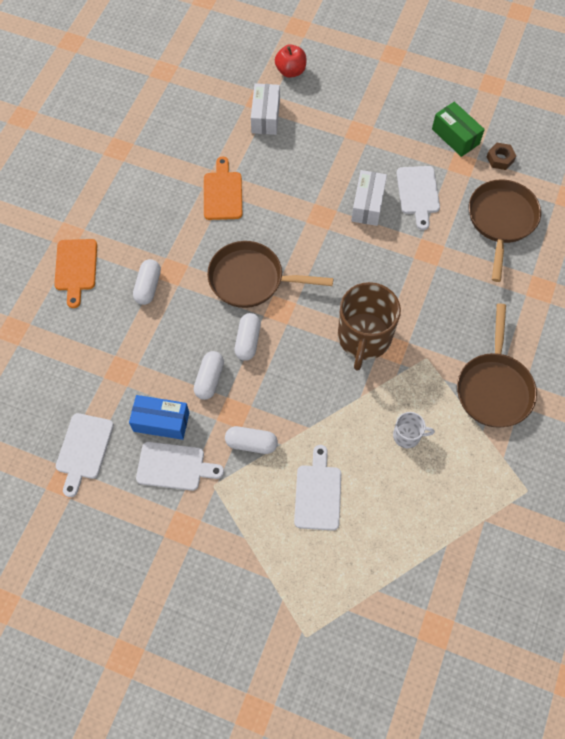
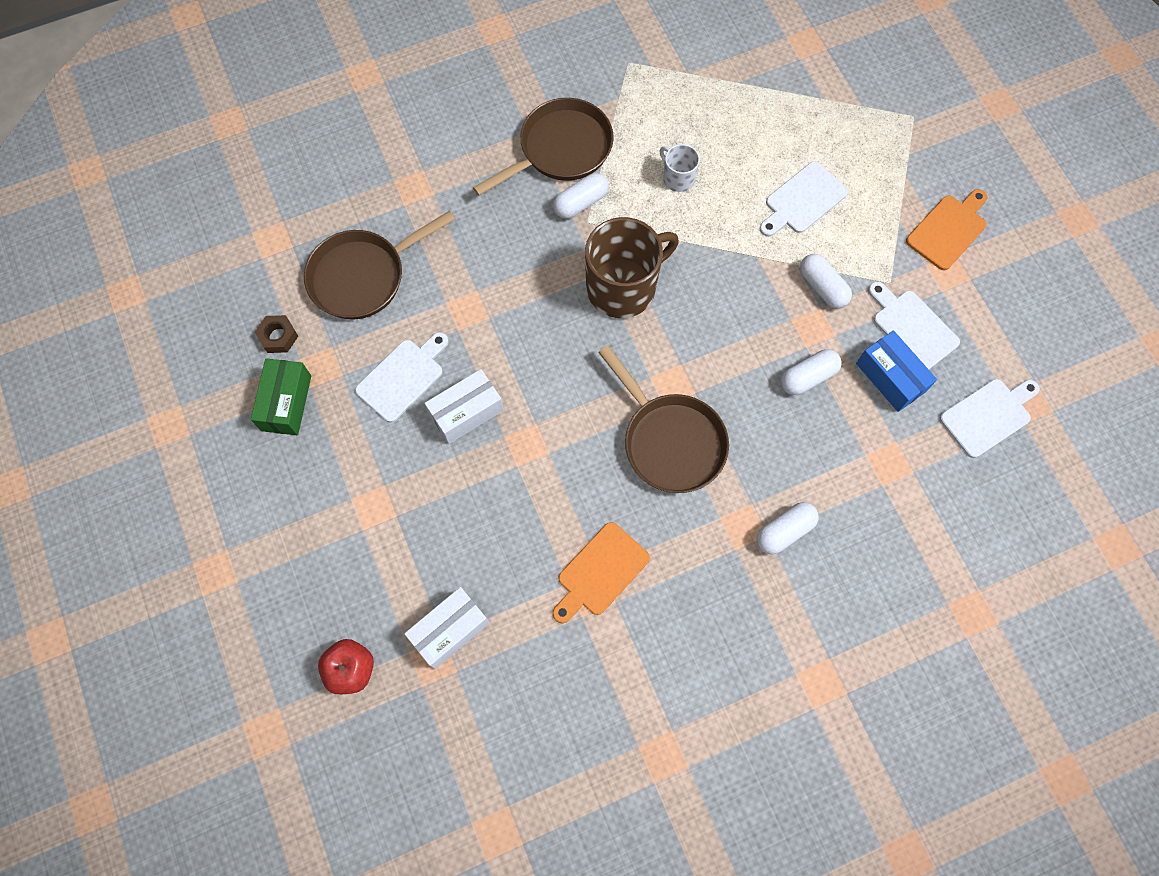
camera: 135 degrees left, 5 degrees up
(76, 268) = (846, 628): orange cutting board -> orange cutting board (948, 230)
(248, 341) = (735, 381): white capsule -> white capsule (580, 203)

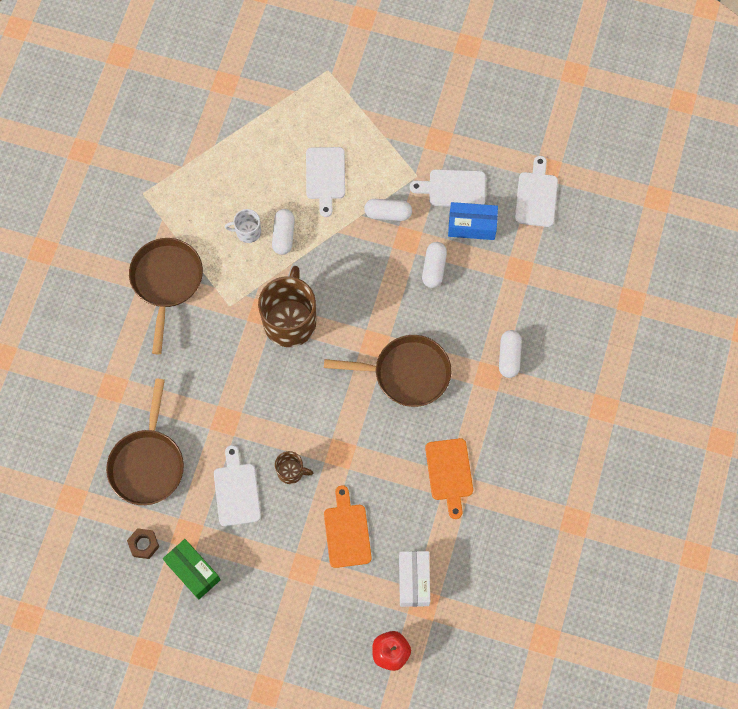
camera: 50 degrees left, 0 degrees up
(466, 412) = (291, 471): white box -> brown mug
(580, 203) = (213, 299): white capsule -> white capsule (283, 235)
(948, 230) = (414, 117): orange cutting board -> orange cutting board (347, 532)

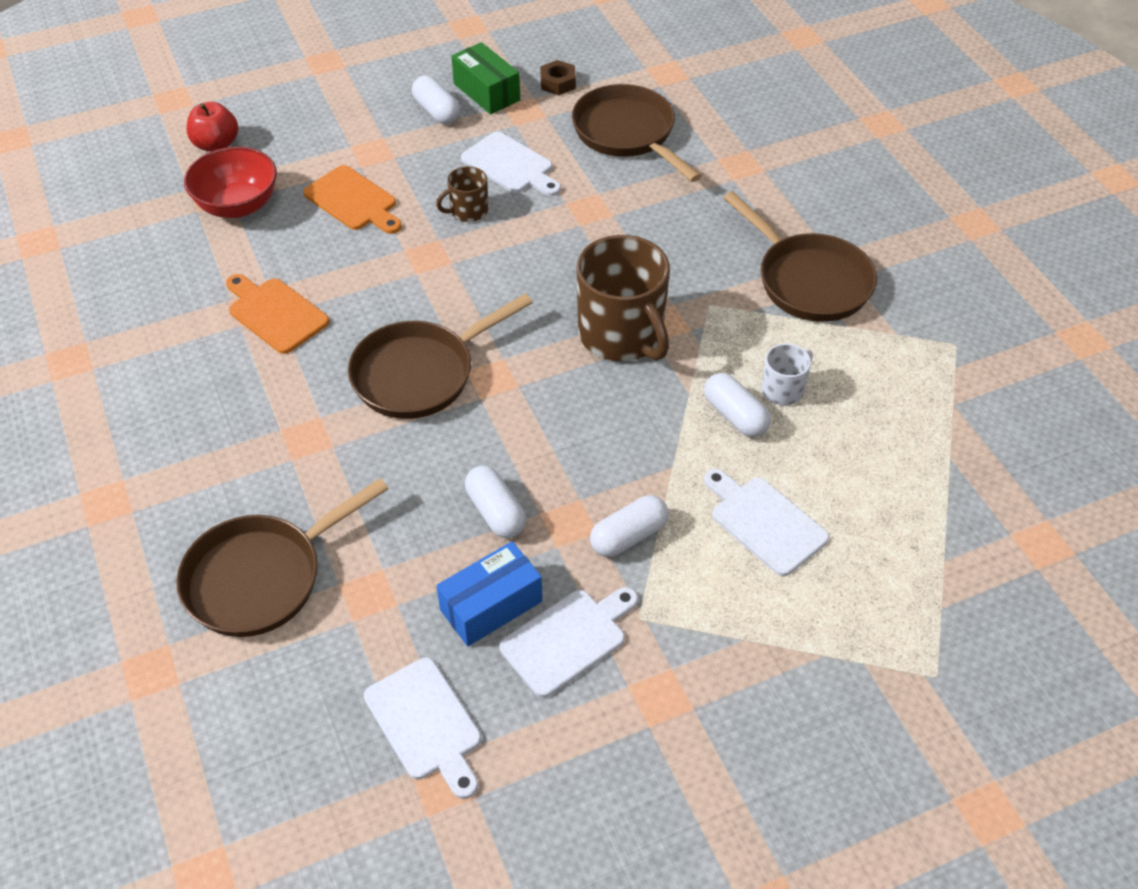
camera: 140 degrees right, 20 degrees down
(193, 571) = (486, 92): green box -> green box turned 45 degrees clockwise
(414, 581) = (238, 205): white box -> red bowl
(509, 357) = (294, 476): white capsule -> white capsule (437, 111)
(558, 312) = (261, 577): none -> brown pan

